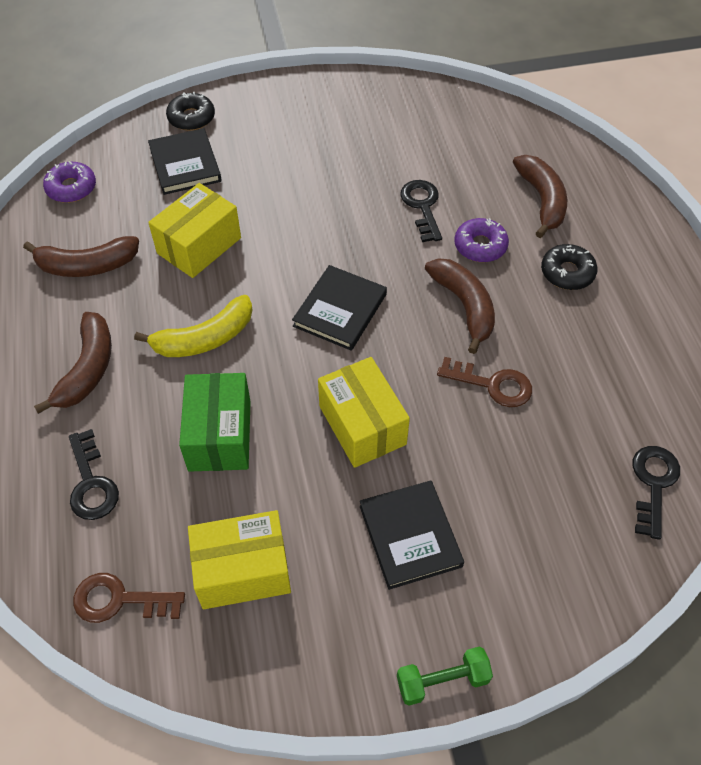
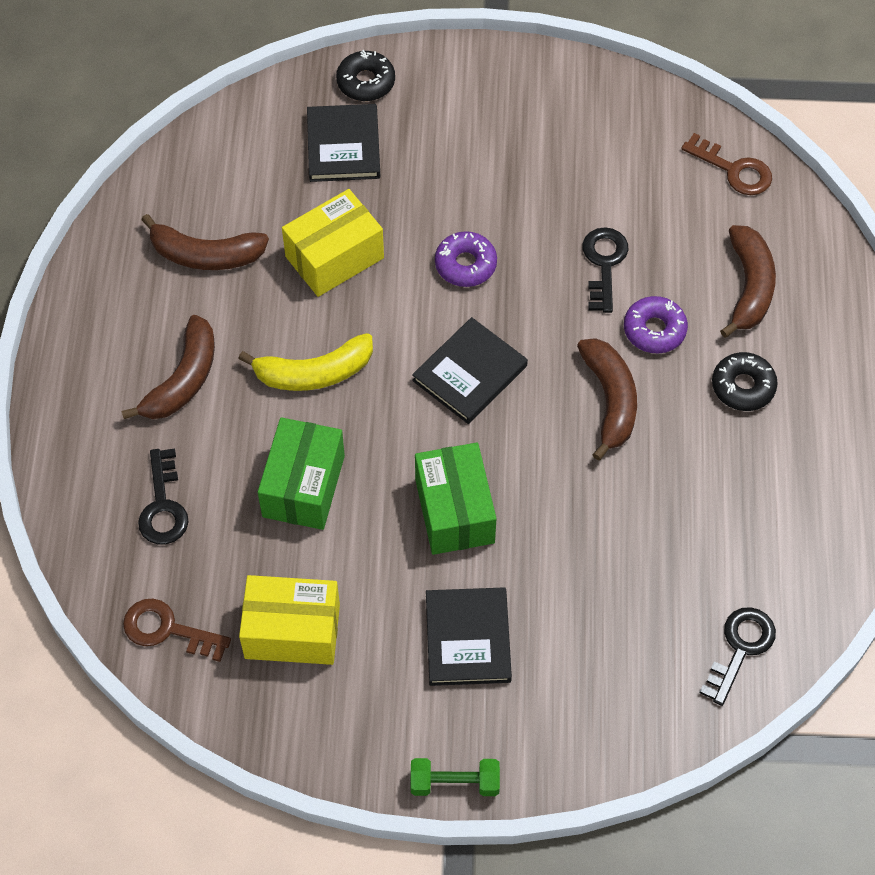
camera: 15 degrees right, 5 degrees up
(71, 188) = (207, 150): purple donut -> purple donut (465, 264)
(362, 425) = (454, 511): yellow box -> green box
(492, 384) = (608, 499): brown key -> brown key (733, 170)

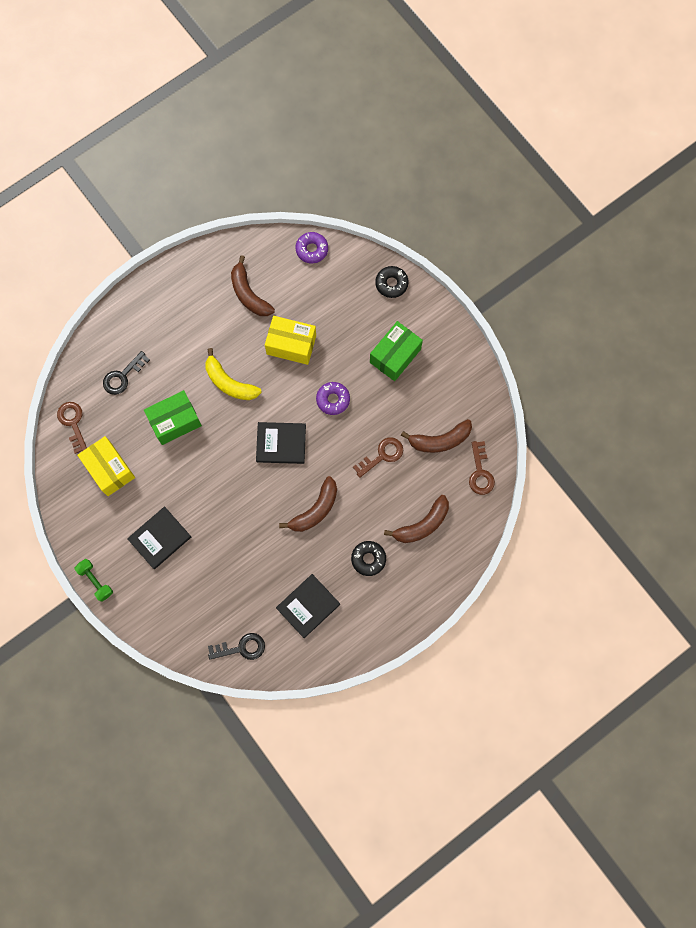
camera: 50 degrees right, 15 degrees up
(183, 379) = (184, 335): brown banana -> brown banana (440, 440)
(343, 146) = (350, 302): black book -> black book (308, 606)
(454, 511) = (212, 488): green box -> green box (395, 356)
(604, 264) = (382, 455): black key -> brown key
(654, 330) = (366, 501): purple donut -> purple donut (312, 249)

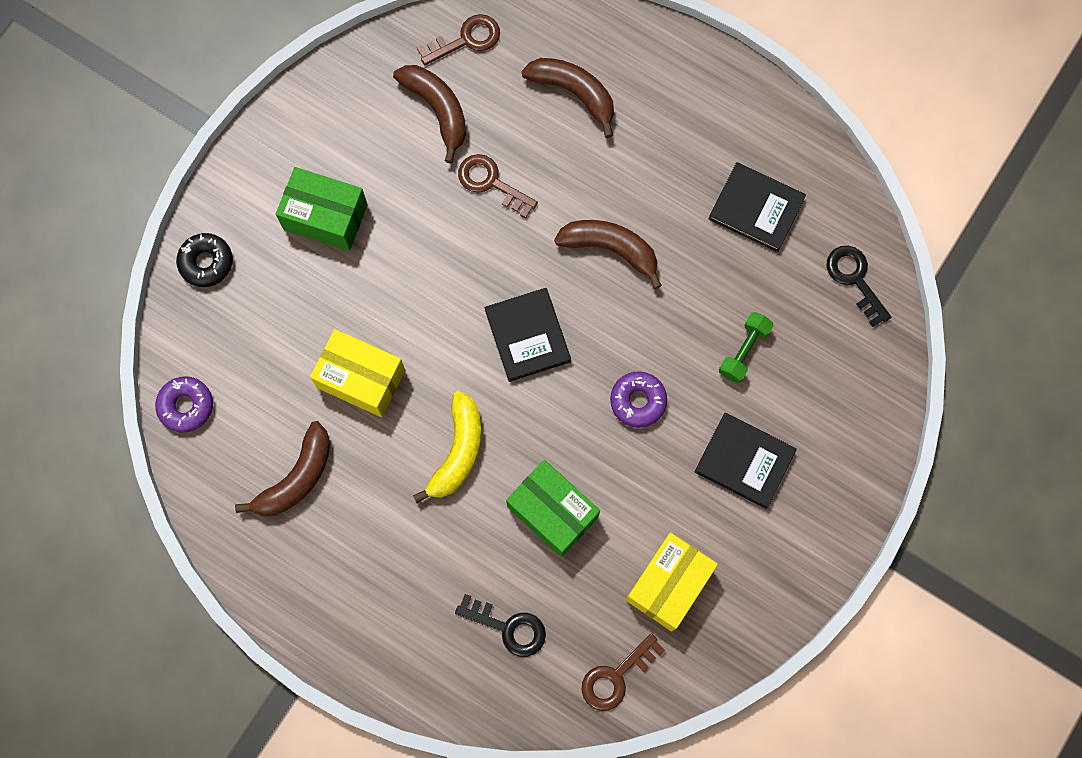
camera: 110 degrees left, 0 degrees up
(95, 581) = (849, 532): green dumbbell -> green dumbbell (744, 351)
(291, 345) = (361, 379): yellow box -> yellow box turned 60 degrees counterclockwise
(333, 399) = (429, 284): purple donut -> purple donut (638, 401)
(368, 559) = (654, 149): black donut -> none

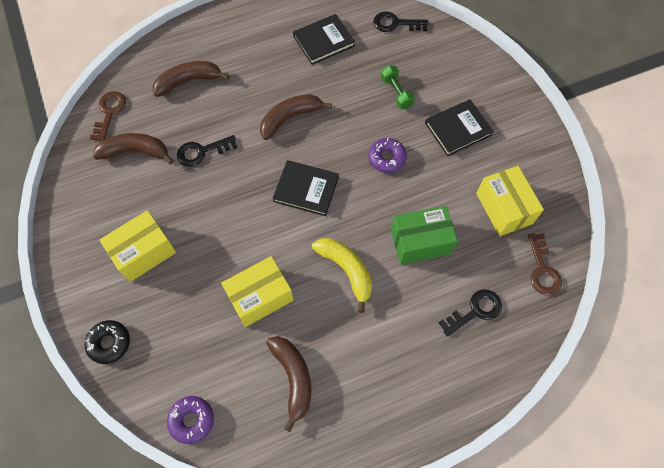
camera: 55 degrees left, 10 degrees down
(325, 217) = (143, 252): green box -> yellow box
(491, 183) = (202, 151): brown key -> black key

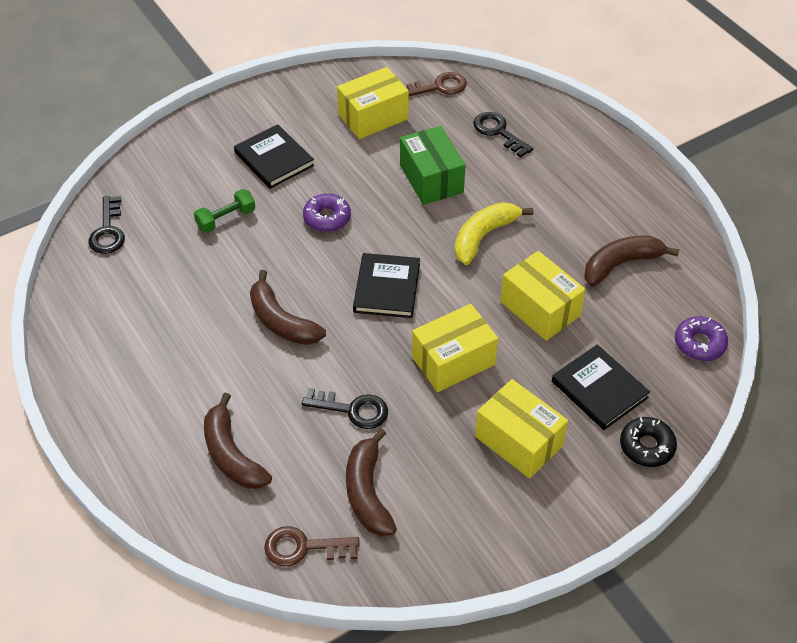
camera: 100 degrees left, 15 degrees down
(202, 151) = (352, 410): black key -> black key turned 45 degrees counterclockwise
(226, 223) = (453, 361): none -> yellow box
(323, 41) = (143, 304): black book -> black book (599, 389)

